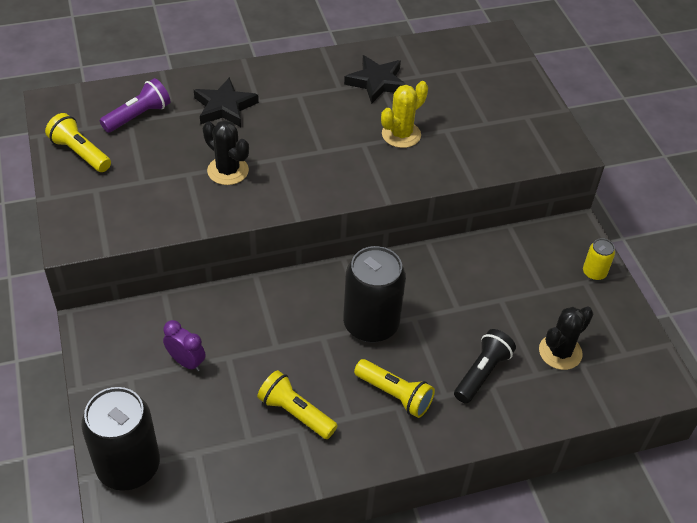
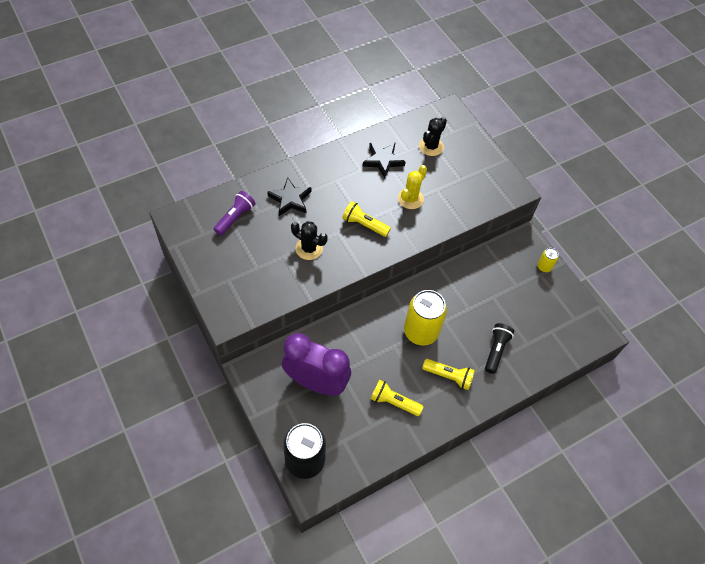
camera: 15 degrees left, 10 degrees up
(80, 153) = (207, 254): yellow flashlight -> yellow flashlight (364, 224)
(186, 362) = (316, 382): purple clock -> purple clock, size x2.33
(371, 324) = (421, 331): black can -> yellow can
(560, 352) = (537, 326): black cactus -> black cactus (431, 146)

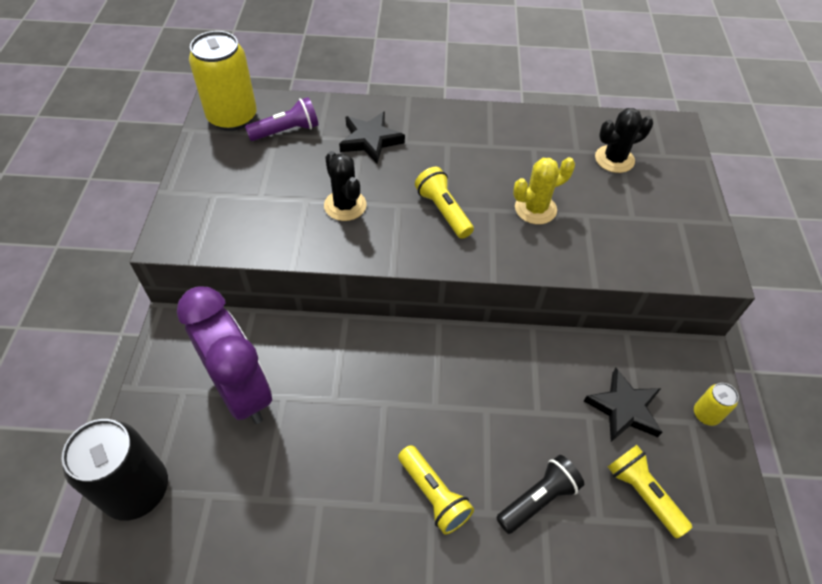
camera: 35 degrees right, 5 degrees down
(383, 160) = (531, 148): black star -> black star (624, 408)
(393, 402) = (323, 483): yellow flashlight -> yellow flashlight (642, 493)
(421, 331) = (439, 404): yellow can -> yellow can (232, 117)

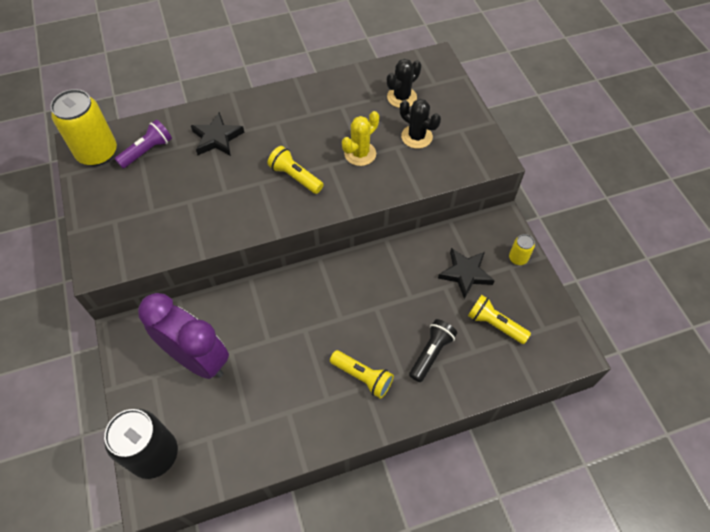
camera: 20 degrees left, 5 degrees up
(345, 205) = (221, 196): black cactus -> black cactus (416, 137)

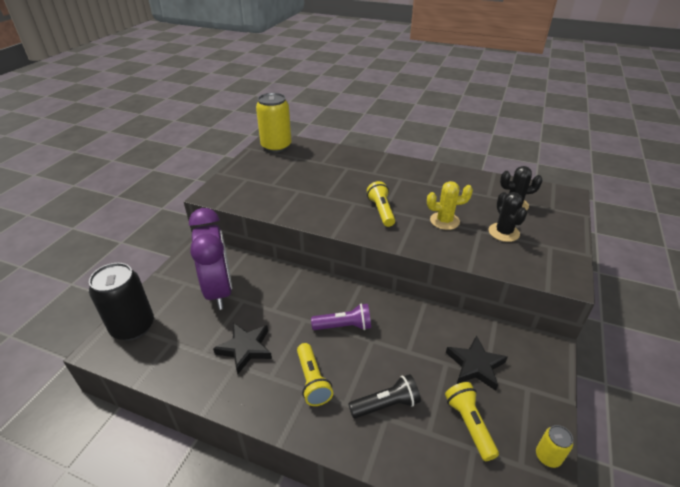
camera: 40 degrees right, 20 degrees down
(147, 151) = (304, 157): purple flashlight -> purple flashlight (344, 326)
(217, 138) = (352, 169): black star -> black star (245, 349)
(518, 258) = (541, 386): yellow can -> yellow can (548, 456)

